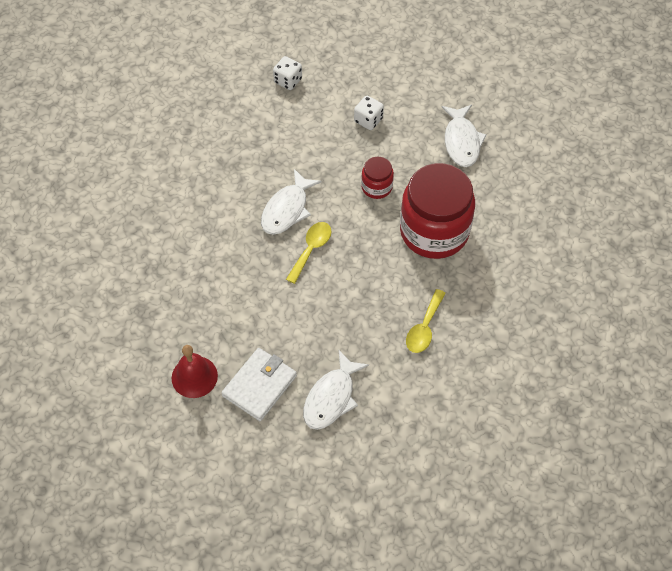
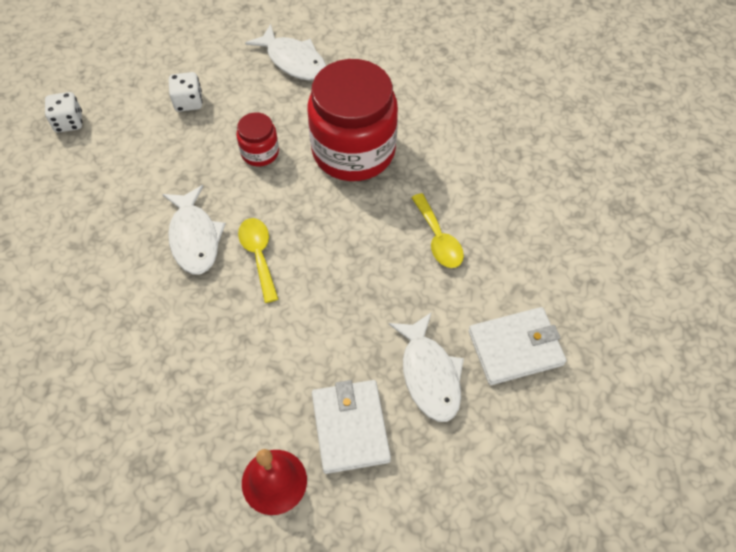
camera: 45 degrees left, 0 degrees up
(396, 428) = (515, 348): none -> white wallet

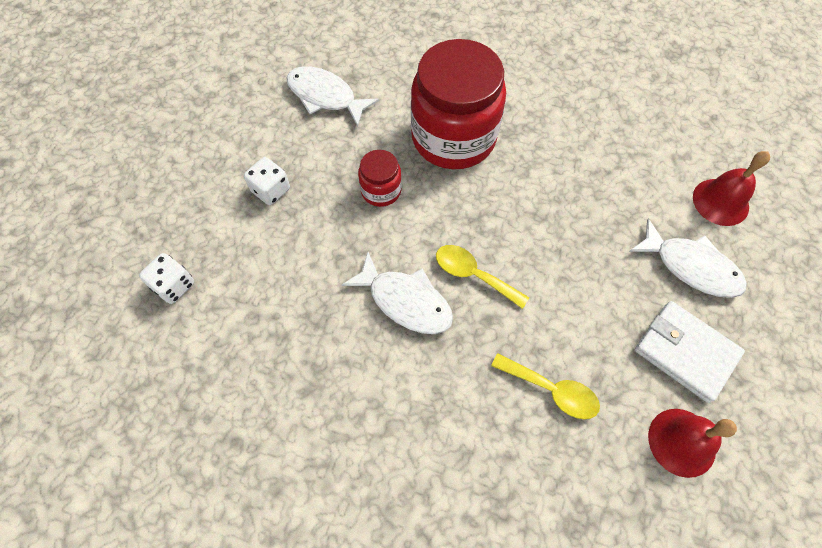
camera: 40 degrees left, 5 degrees up
(293, 61) = (325, 96): white fish -> white fish turned 150 degrees counterclockwise
(438, 239) = (587, 161): yellow spoon -> yellow spoon (551, 390)
(515, 348) = (720, 202): white wallet -> red bell

